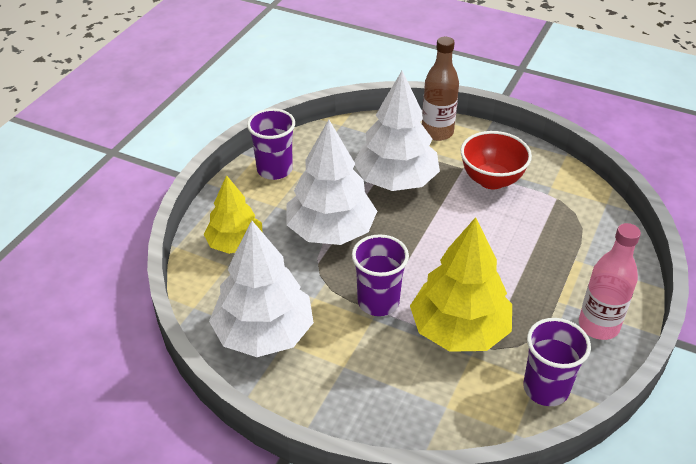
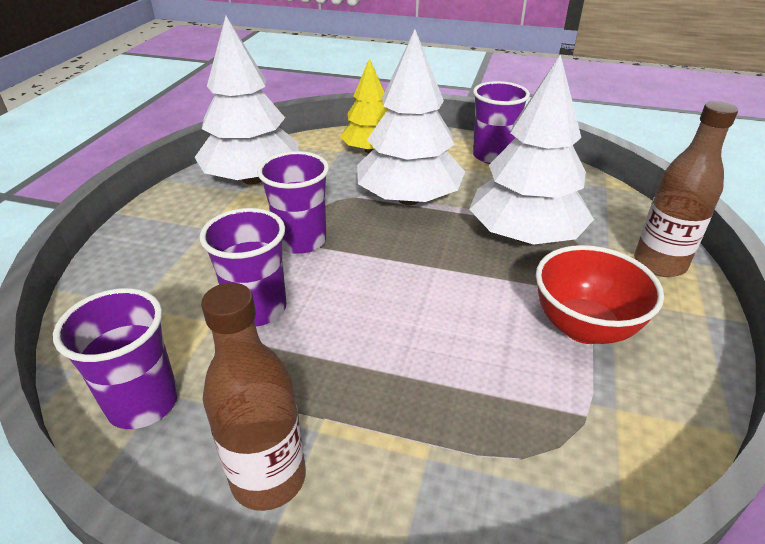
camera: 80 degrees right, 5 degrees down
(459, 330) = (257, 309): yellow tree -> purple cup
(598, 326) = (268, 478): pink bottle -> brown bottle

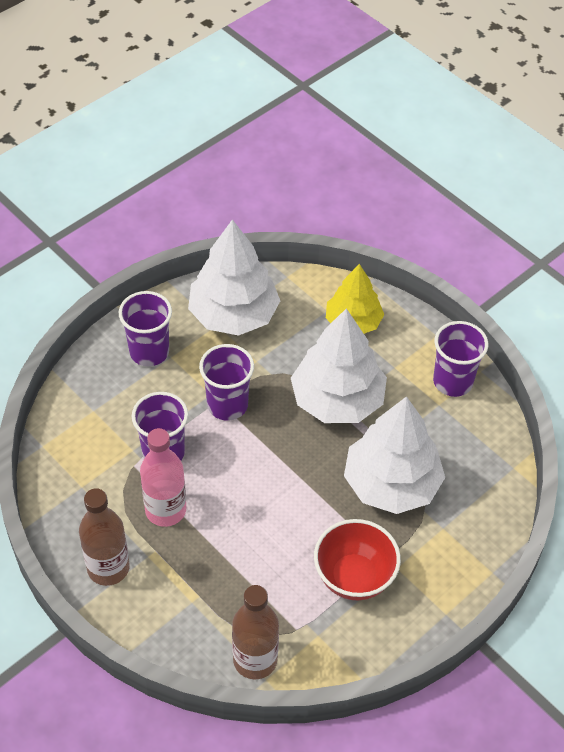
camera: 30 degrees right, 15 degrees up
(143, 403) = (68, 488): purple cup -> purple cup (149, 352)
(304, 365) = (165, 510): none -> pink bottle
(659, 264) = (464, 560): brown bottle -> brown bottle (255, 660)

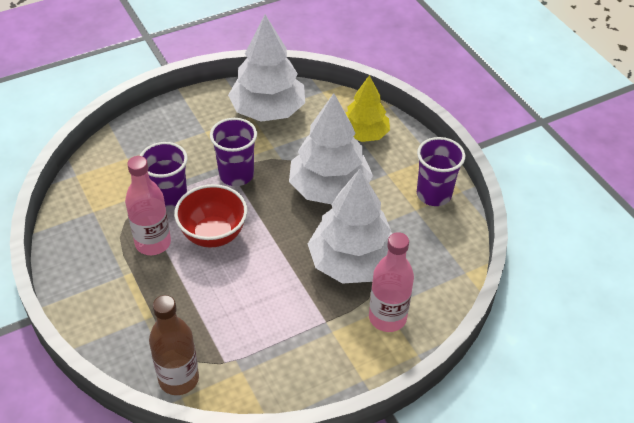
camera: 15 degrees right, 5 degrees down
(108, 568) = (87, 277): brown bottle -> none
(149, 352) = (189, 124): purple cup -> none
(354, 577) = (291, 331): red bowl -> red bowl (213, 235)
(449, 538) = (387, 317): none -> pink bottle

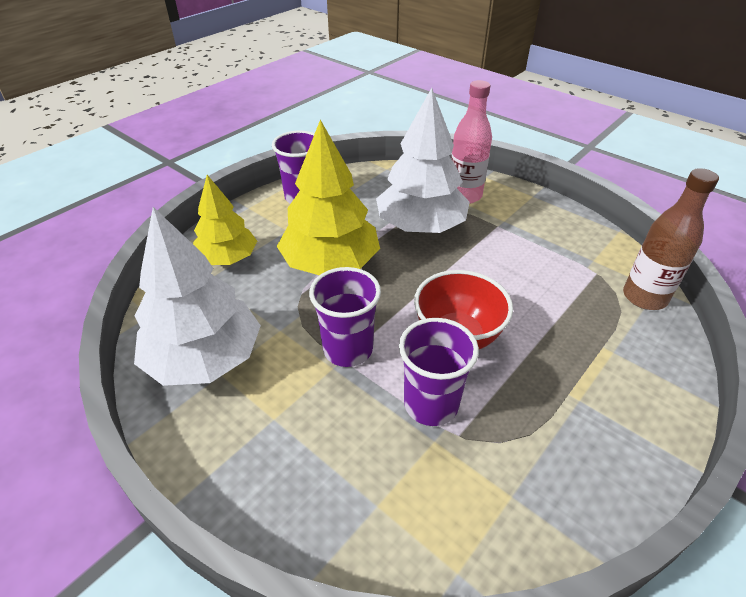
camera: 110 degrees left, 5 degrees down
(153, 243) = (511, 390): pink bottle -> none
(329, 189) = (330, 264): white tree -> yellow tree

